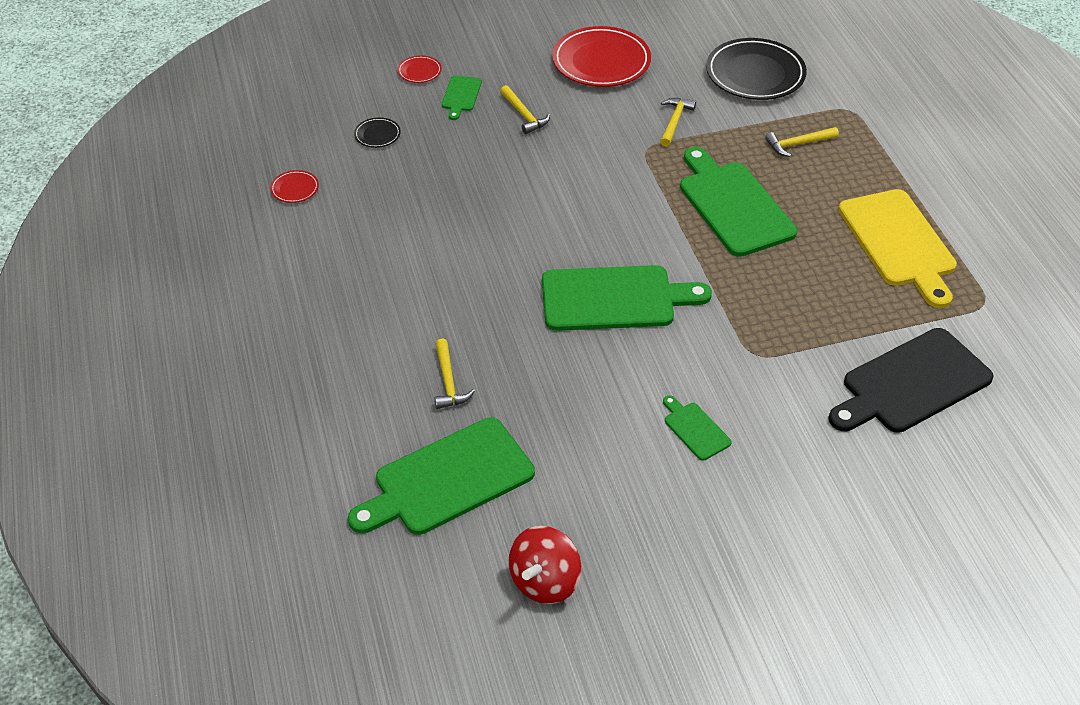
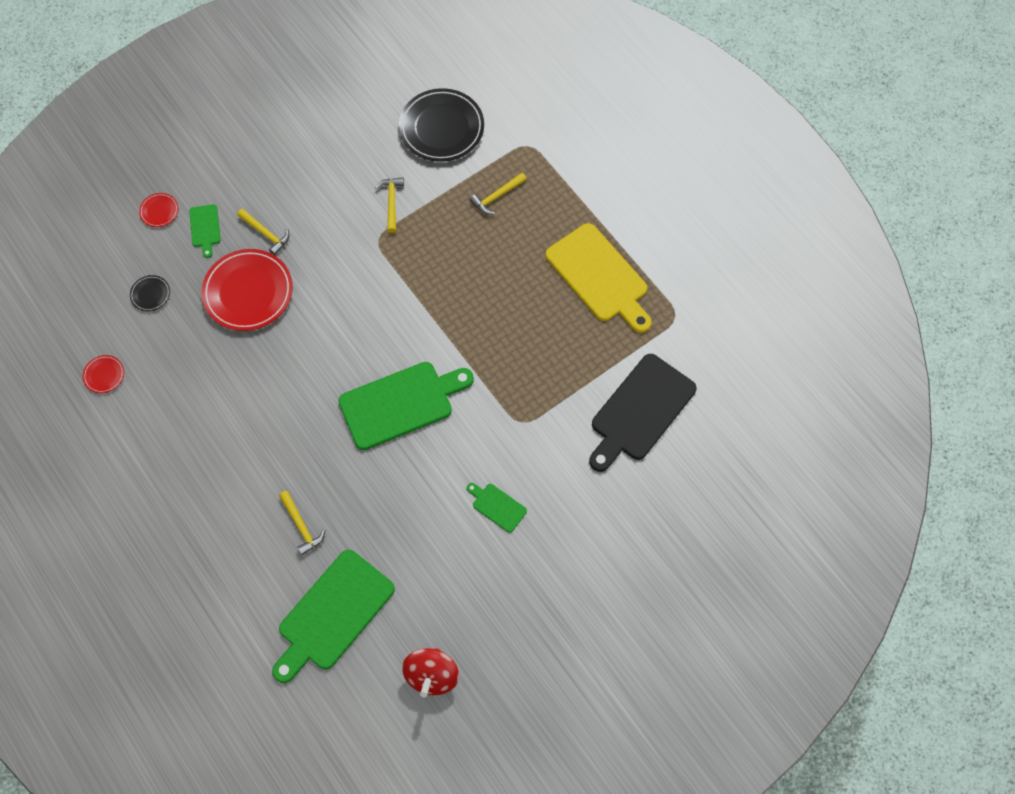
camera: 20 degrees left, 20 degrees up
(601, 61) = (310, 152): red plate -> red plate (248, 292)
(733, 205) = (464, 278): green cutting board -> none

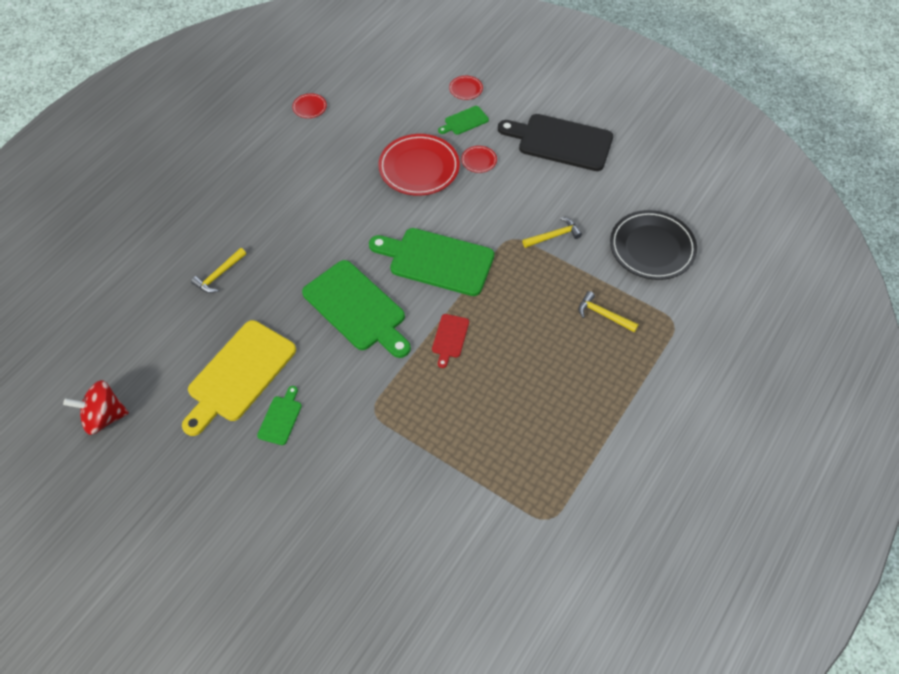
camera: 70 degrees right, 10 degrees down
(150, 294) = (390, 109): black plate -> none
(266, 233) = (479, 161): yellow hammer -> red plate
(333, 614) = (145, 324): green cutting board -> green cutting board (436, 261)
(469, 332) = (450, 338): none -> red cutting board
(599, 276) = (560, 432): yellow cutting board -> yellow cutting board (239, 375)
(640, 411) = (425, 517): black cutting board -> black cutting board (560, 142)

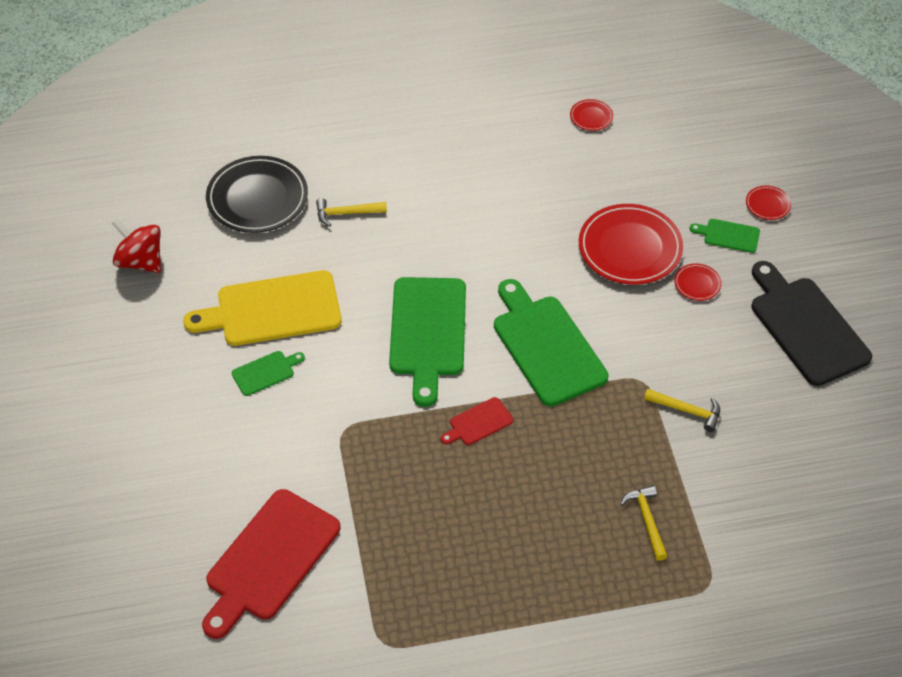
camera: 45 degrees right, 5 degrees down
(421, 534) = (269, 560): none -> red cutting board
(652, 248) = (775, 500): black plate -> black plate (257, 198)

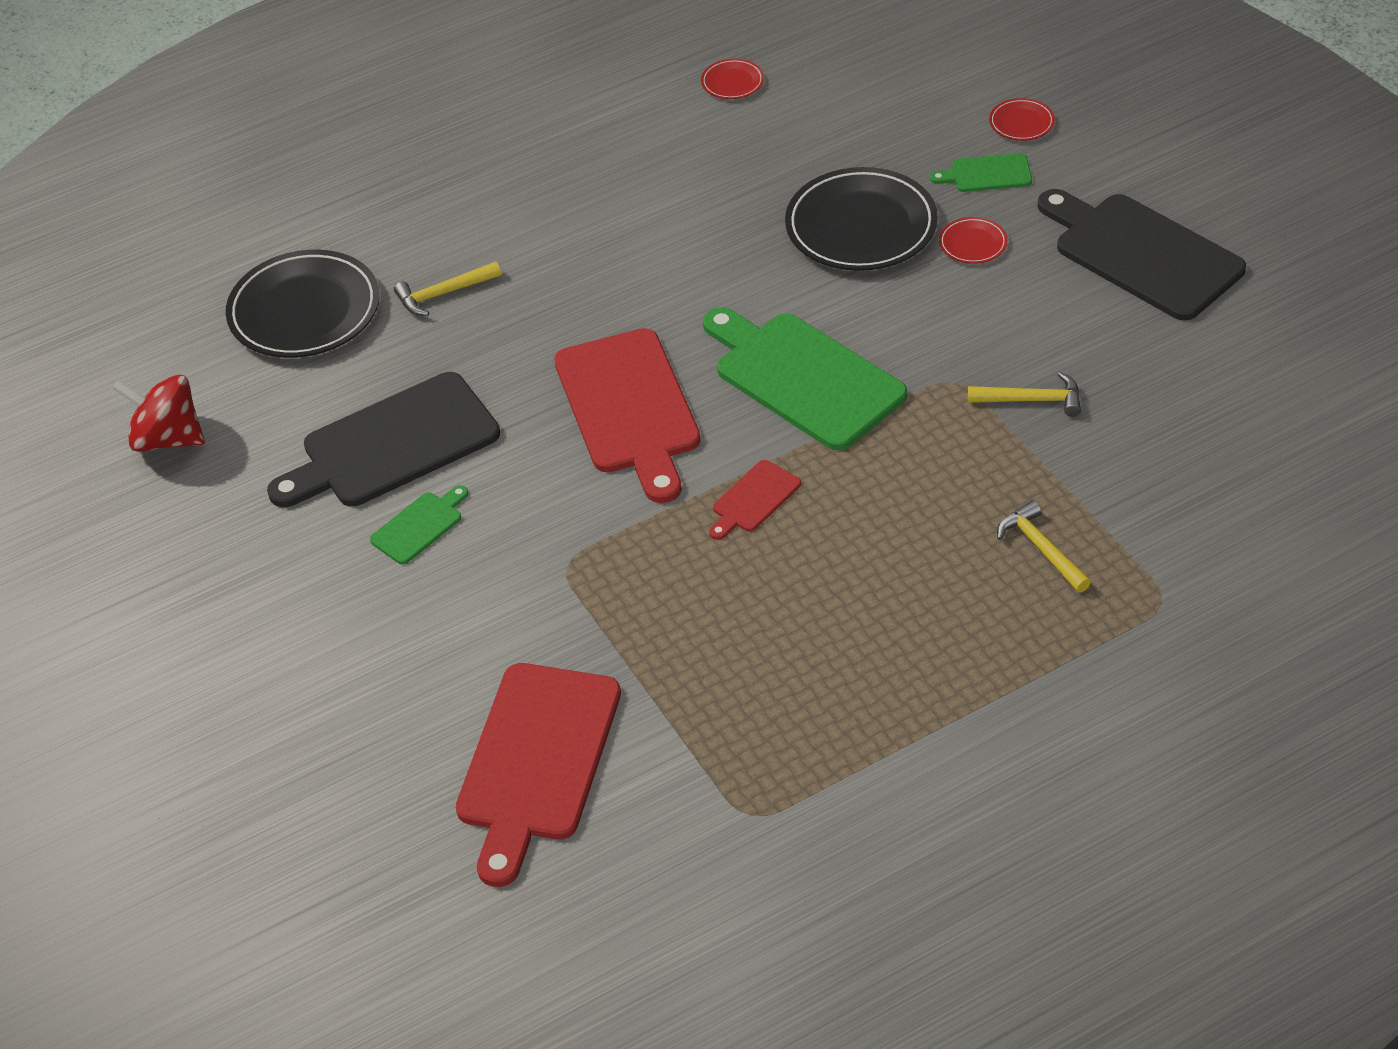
camera: 15 degrees left, 5 degrees down
(272, 310) = (392, 445): yellow cutting board -> black cutting board
(428, 332) = (630, 408): green cutting board -> red cutting board
(630, 248) = (861, 226): red plate -> black plate

